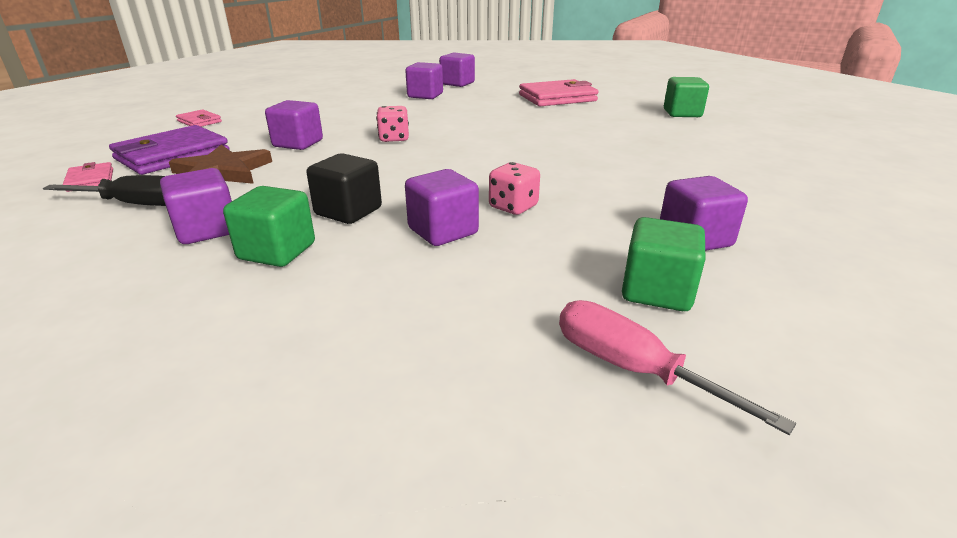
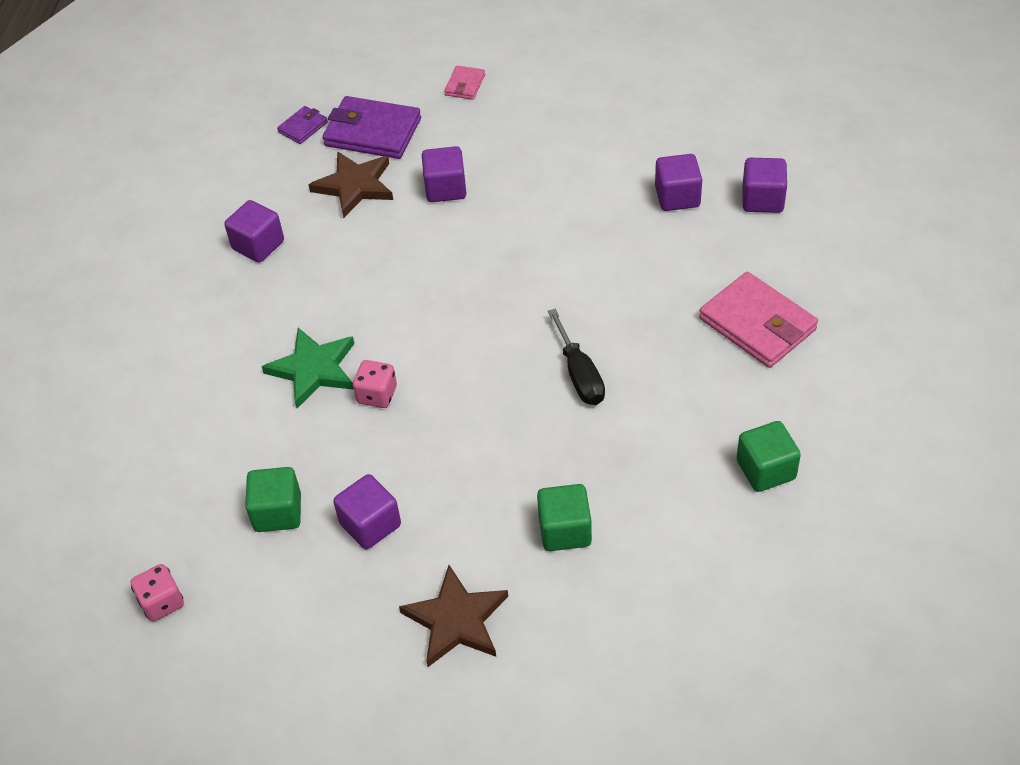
camera: 70 degrees right, 20 degrees up
(91, 180) = (303, 127): pink wallet -> purple wallet
(136, 204) = (277, 183): black screwdriver -> black screwdriver (579, 374)
(277, 251) = (246, 298): green cube -> green cube (565, 530)
(348, 211) = (321, 301): black cube -> none
(394, 138) = (499, 246): pink dice -> pink dice (162, 602)
(443, 231) = (313, 369): purple cube -> green star
(632, 368) = (189, 513): pink screwdriver -> none
(831, 219) = (456, 620): none -> brown star

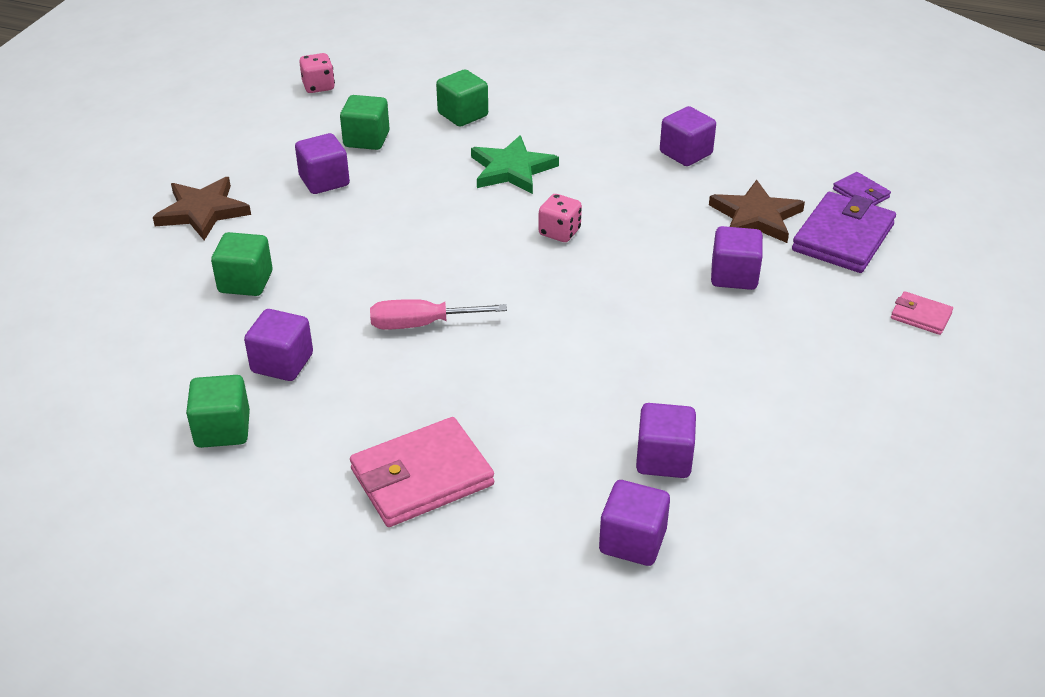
camera: 100 degrees right, 10 degrees down
(210, 438) = (463, 115): none -> green cube
(377, 395) = (463, 199): pink dice -> pink dice (559, 232)
(579, 374) = (421, 324): black screwdriver -> pink screwdriver
(668, 458) = (282, 363): none -> purple cube

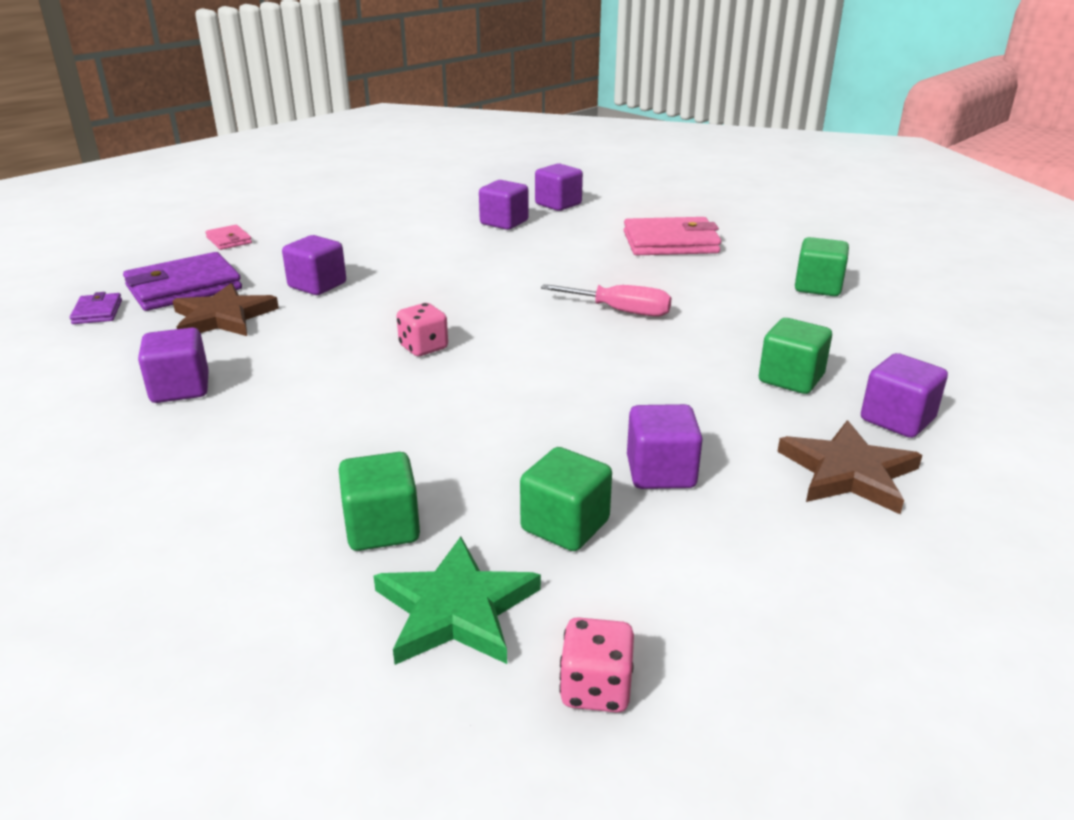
camera: 155 degrees left, 10 degrees down
(282, 363) = (760, 312): purple cube -> purple cube (897, 419)
(512, 169) = (401, 423): green star -> green star (456, 609)

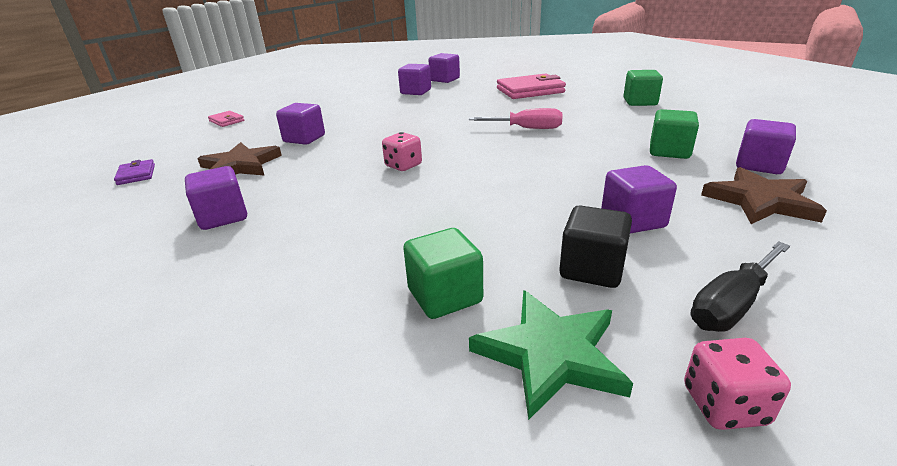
camera: 10 degrees left, 0 degrees up
(184, 288) = (202, 152): purple wallet -> none
(565, 525) = (591, 269): green cube -> black cube
(692, 593) = (731, 304): none -> black screwdriver

